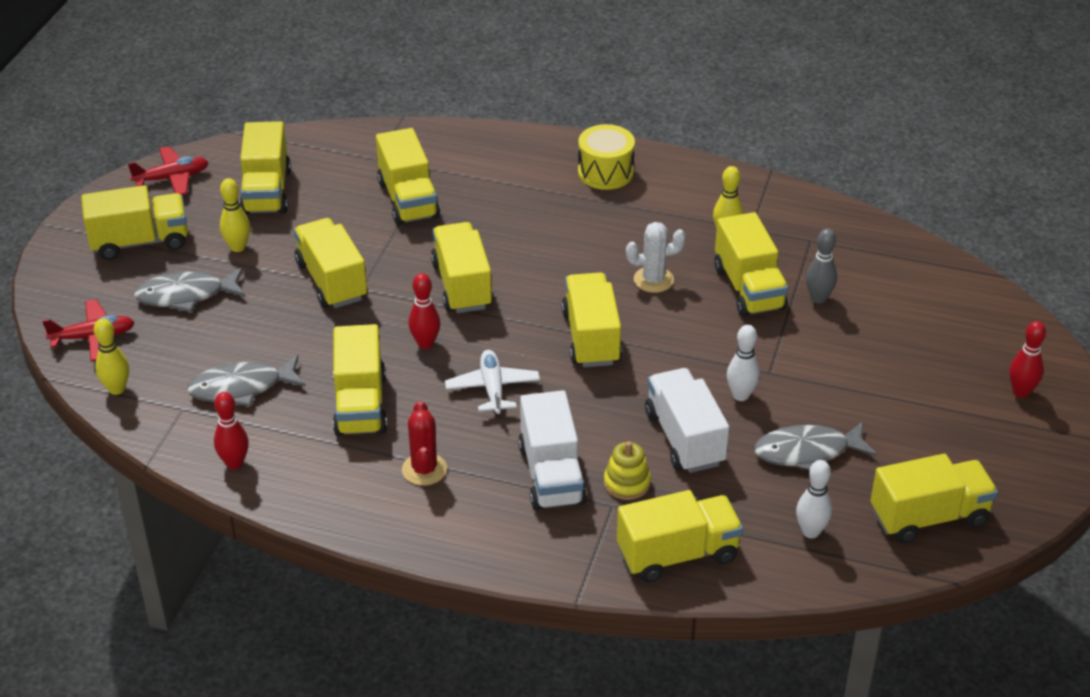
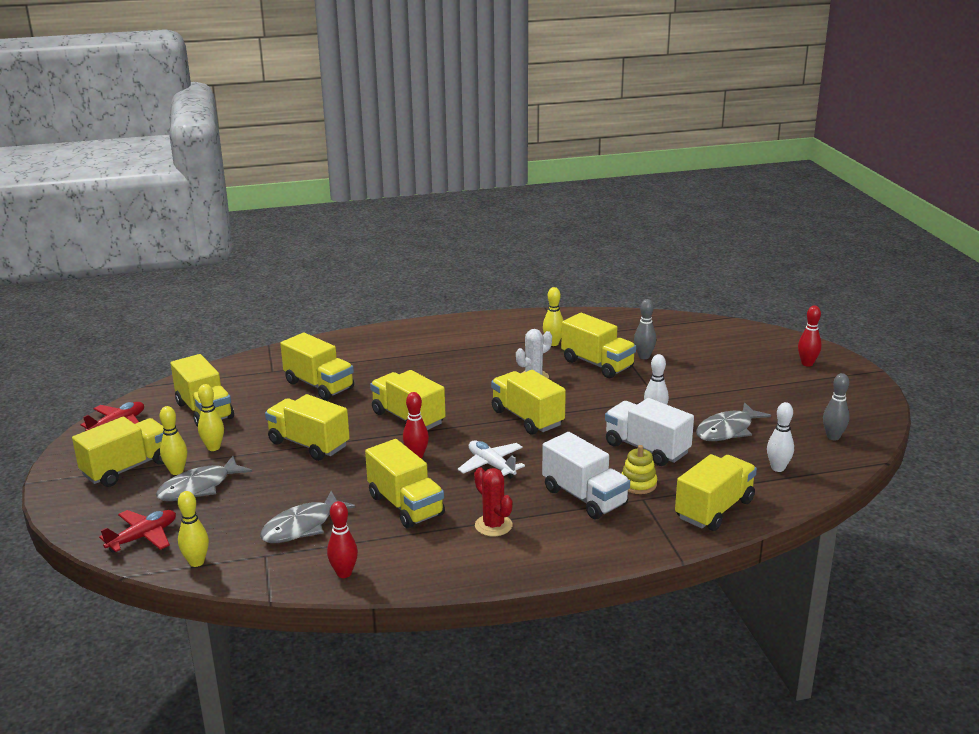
camera: 30 degrees left, 15 degrees down
(181, 265) = (177, 471): none -> yellow bowling pin
(605, 172) = (441, 335): yellow drum -> none
(929, 517) = (833, 437): yellow truck -> grey bowling pin

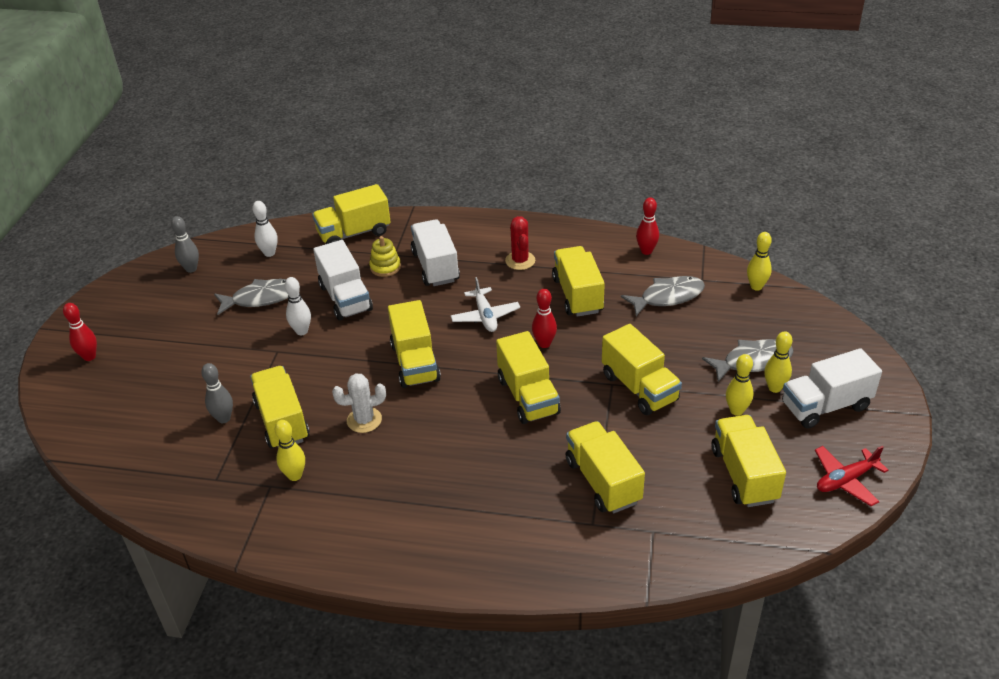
camera: 155 degrees left, 15 degrees up
(127, 468) = (825, 406): yellow truck -> white truck
(143, 537) = (801, 320): red plane -> none

